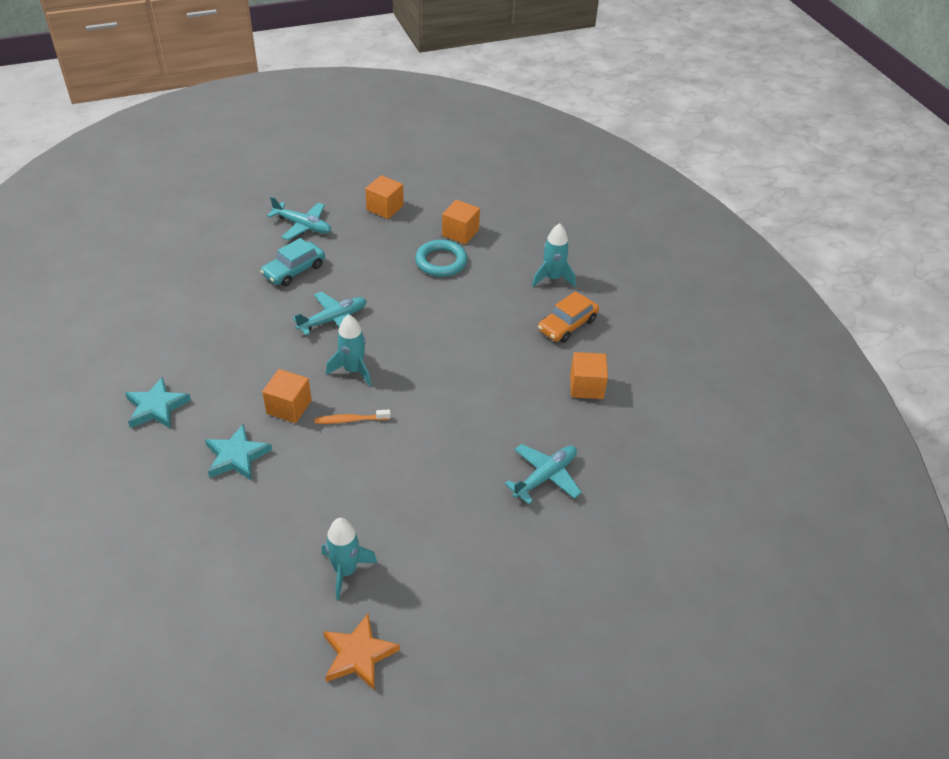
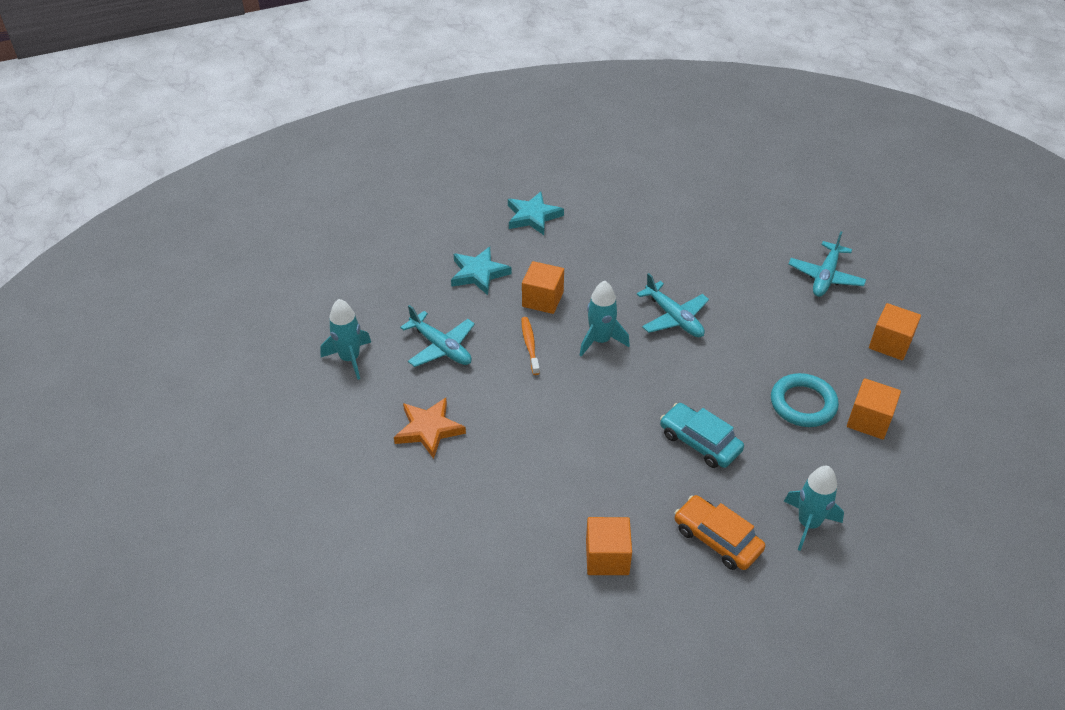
camera: 90 degrees right, 0 degrees up
(294, 270) = (745, 279): turquoise car -> turquoise car (700, 442)
(358, 655) = (265, 375): orange star -> orange star (429, 429)
(545, 476) = (461, 512): turquoise plane -> turquoise plane (441, 347)

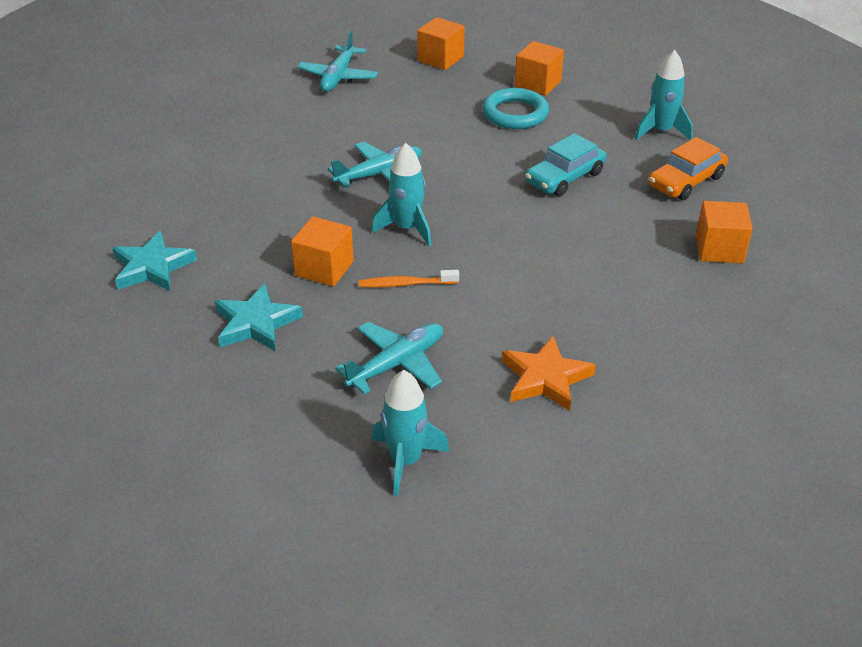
camera: 85 degrees left, 5 degrees down
(825, 277) = (338, 77): turquoise plane -> turquoise plane turned 75 degrees clockwise

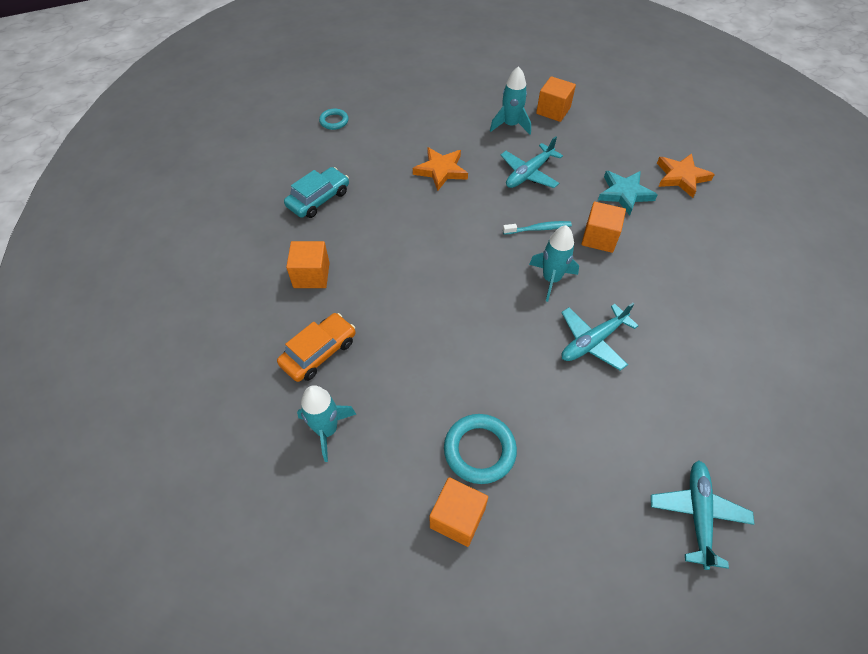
camera: 175 degrees right, 15 degrees up
(149, 343) = (681, 177): none -> orange star
(152, 267) = (719, 231): turquoise star -> none
(406, 284) = (538, 229): orange toothbrush -> turquoise toothbrush
(440, 59) = (586, 573): orange cube -> orange cube (553, 110)
(564, 177) = (427, 349): turquoise car -> turquoise car (318, 199)
(763, 494) = (334, 121): none -> turquoise ring

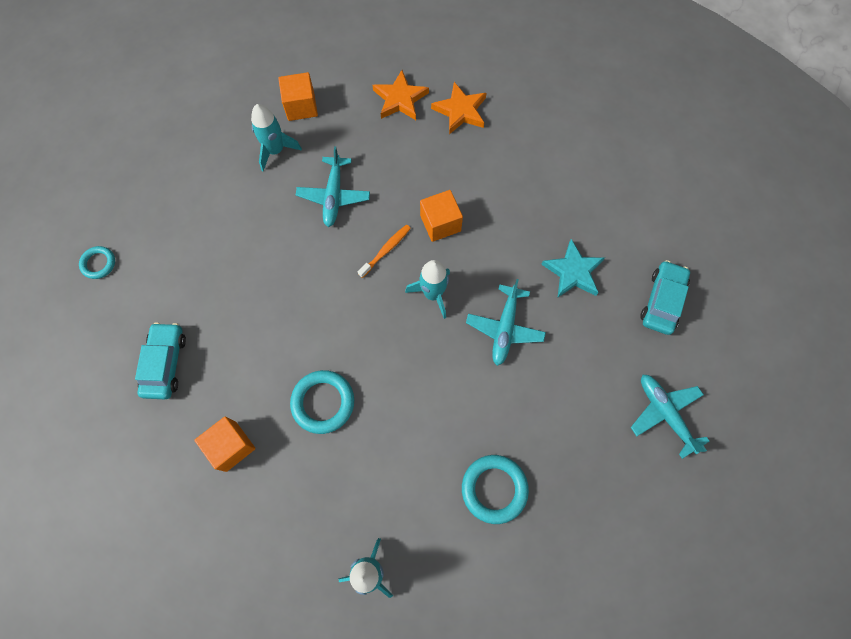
camera: 40 degrees left, 15 degrees up
(319, 352) = (304, 512): orange car -> none
(400, 293) = (323, 402): none -> turquoise ring
(441, 170) = (253, 248): orange star -> orange star (400, 99)
(457, 518) = (520, 554): orange cube -> none
(538, 229) = (386, 250): turquoise toothbrush -> orange toothbrush
(624, 194) = (428, 161): turquoise star -> turquoise star (573, 272)
(769, 421) = (662, 301): none -> turquoise car

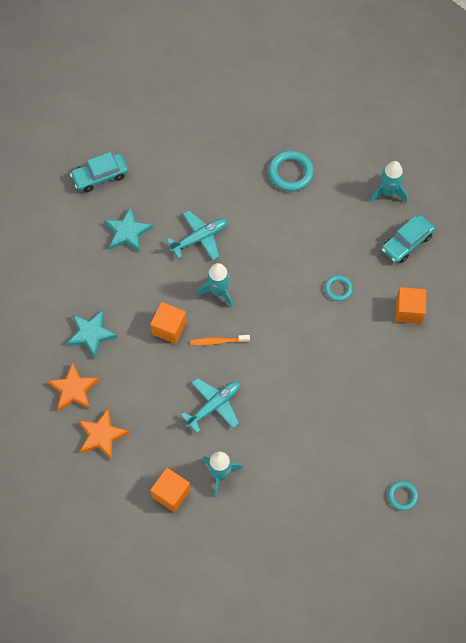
camera: 135 degrees left, 5 degrees down
(165, 363) = (409, 390): turquoise car -> turquoise car (406, 242)
(323, 402) = (338, 289): turquoise ring -> turquoise ring, size x0.59
(497, 161) = (91, 334): none -> turquoise star
(665, 413) = (167, 129): turquoise plane -> none

